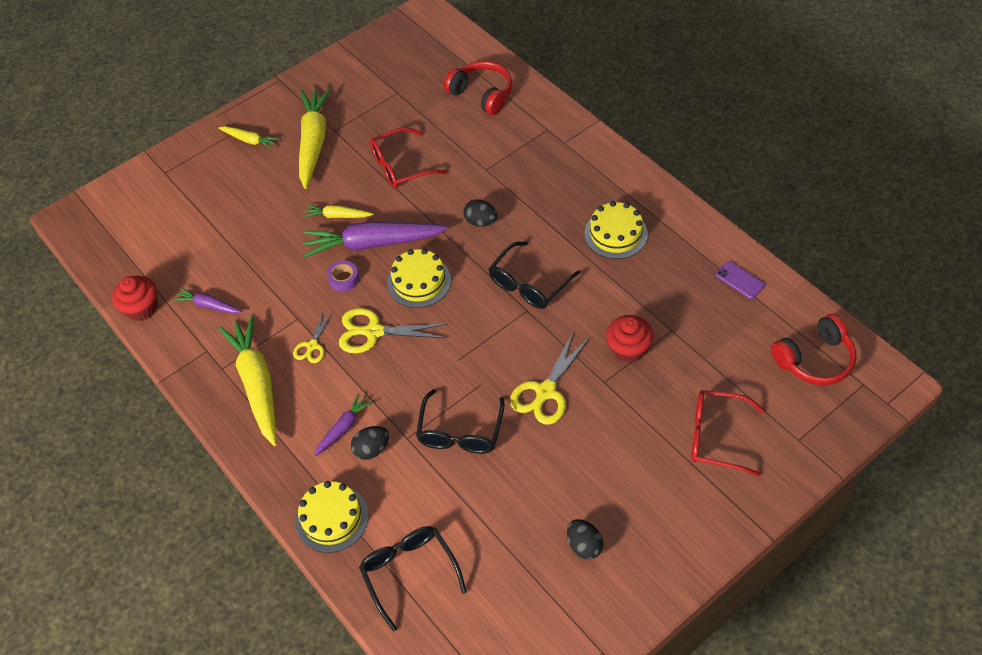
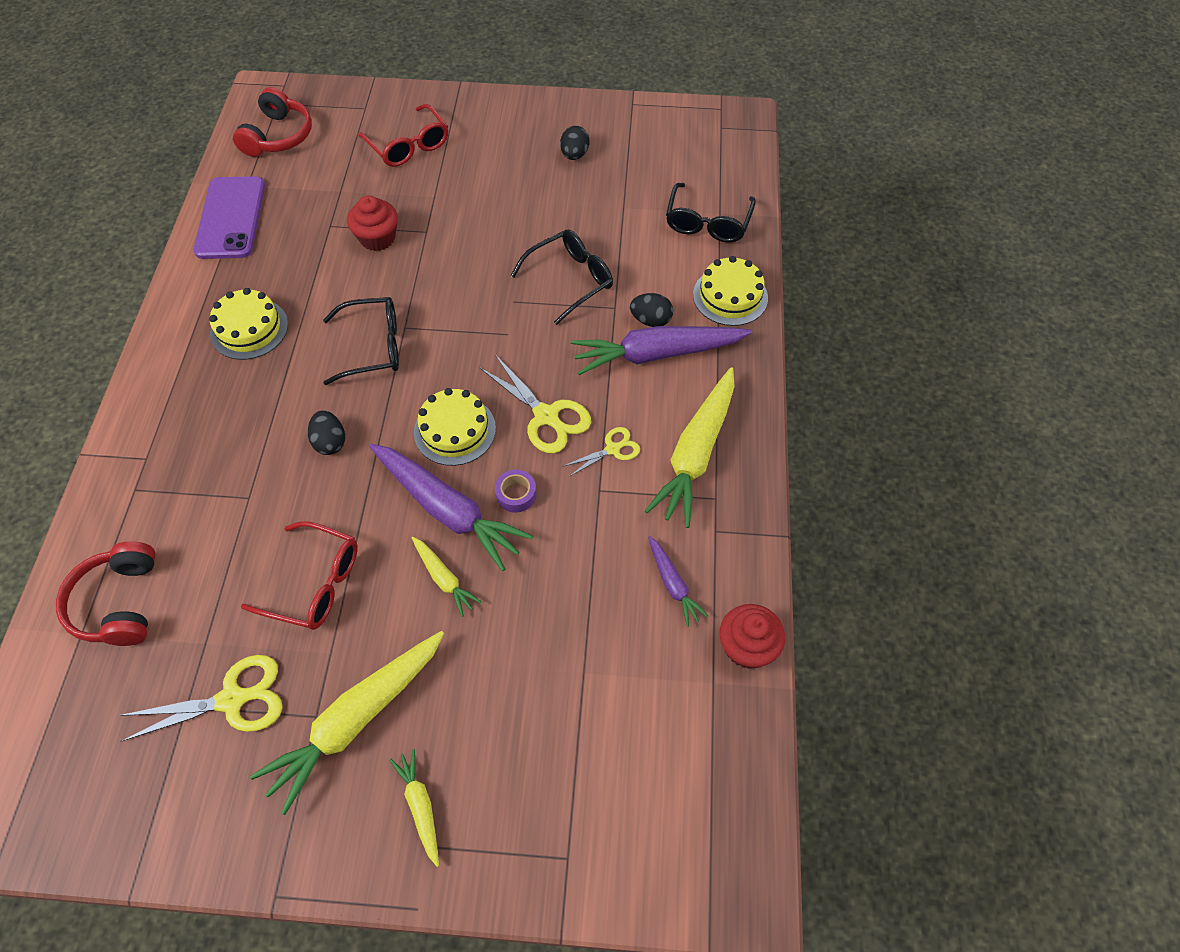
camera: 140 degrees left, 5 degrees up
(343, 428) = (657, 354): purple carrot -> purple carrot, size x2.02
(545, 392) = (475, 257): yellow scissors -> yellow scissors (233, 699)
(740, 280) = (231, 218): purple phone -> purple phone, size x2.11
(814, 360) = (278, 136): red headphones -> red headphones turned 90 degrees clockwise

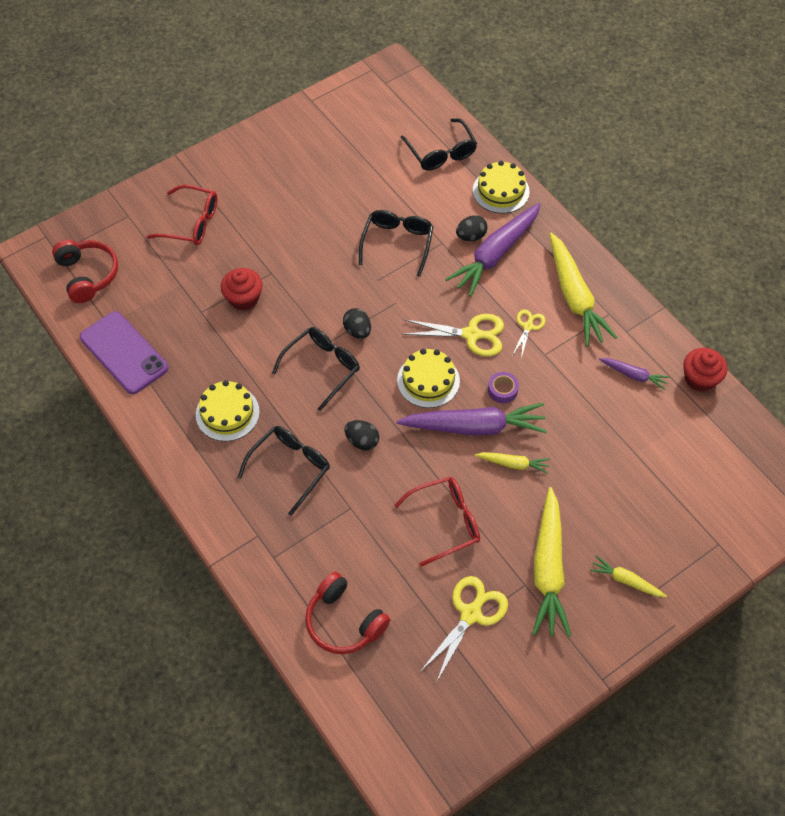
camera: 40 degrees left, 0 degrees up
(241, 418) = (290, 468): none -> black glasses
(574, 155) = (311, 159): black egg -> black egg (357, 331)

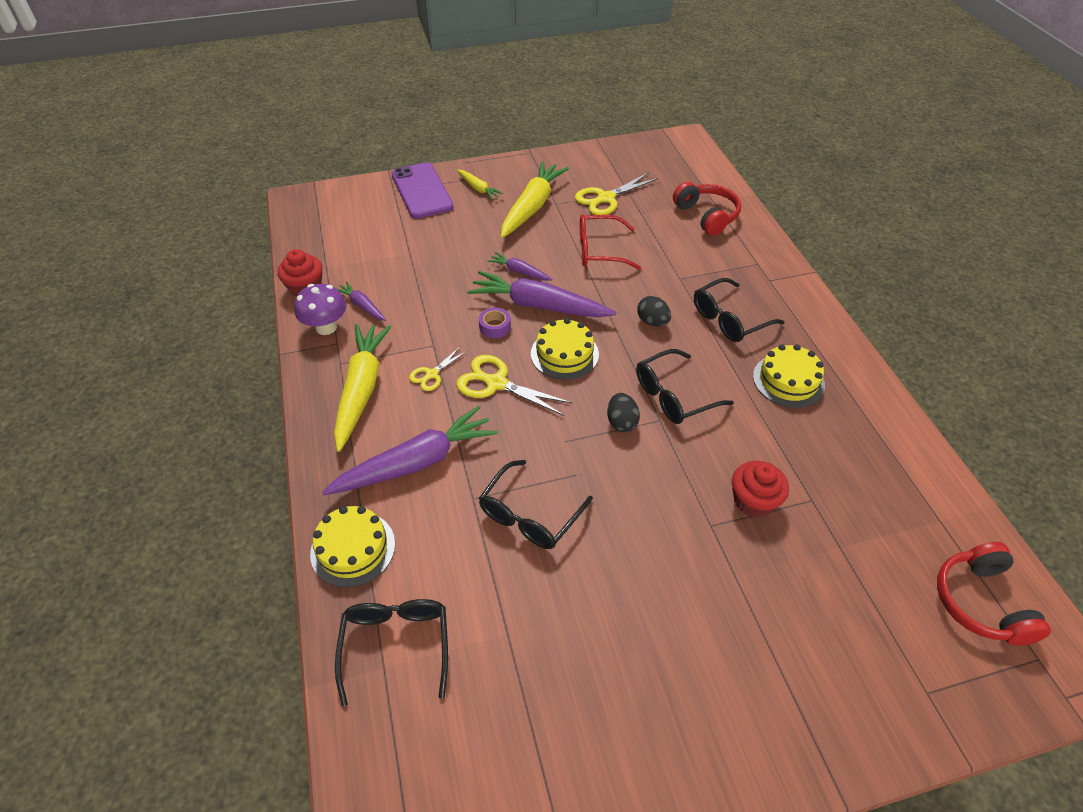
camera: 160 degrees left, 10 degrees down
(124, 353) = (914, 477): purple phone -> purple phone (422, 191)
(191, 223) = (821, 644): red glasses -> none
(471, 236) = (431, 495): black egg -> none
(513, 464) = (519, 272): yellow carrot -> purple carrot
(647, 343) = (326, 327): none -> purple mushroom

